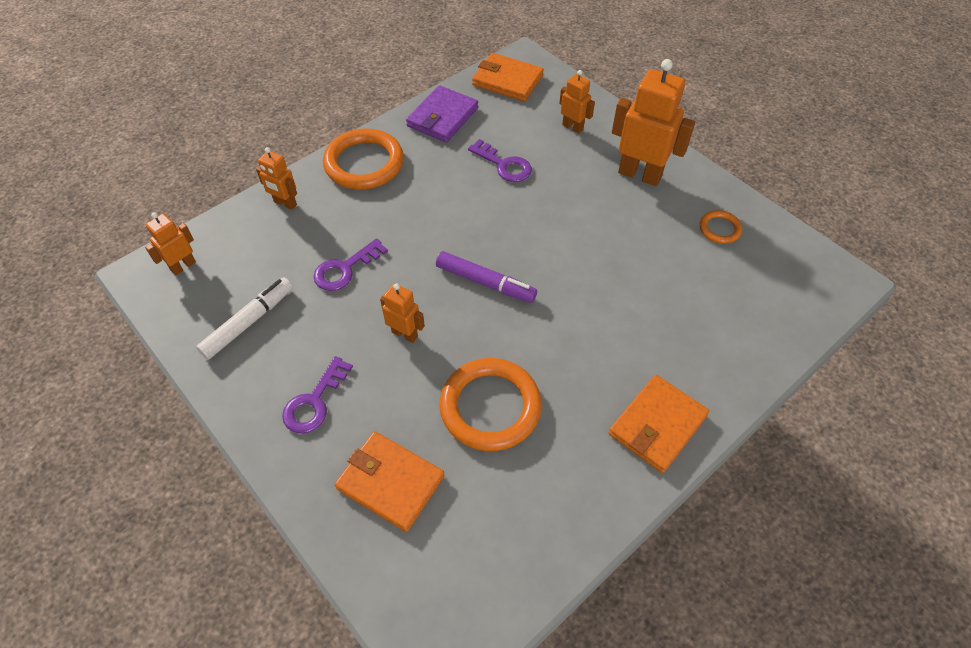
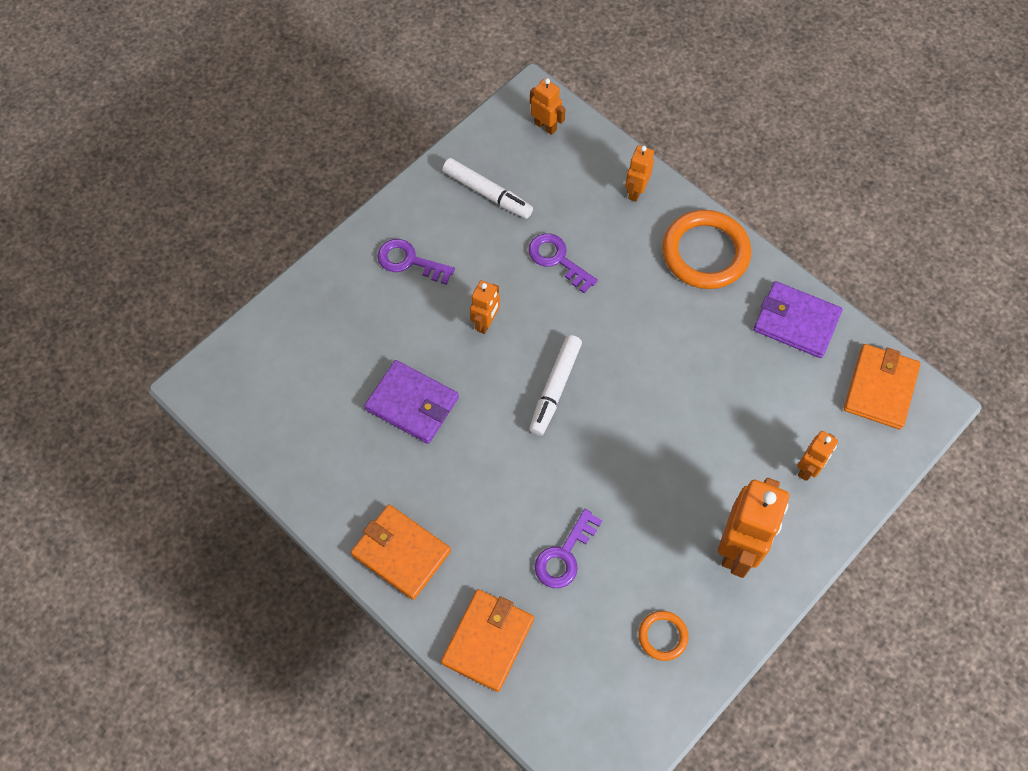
camera: 85 degrees right, 10 degrees up
(390, 482) = (337, 331): orange wallet -> orange wallet (488, 640)
(485, 282) = (555, 388): purple marker -> white marker
(490, 407) = (412, 404): orange ring -> purple wallet
(504, 165) = (727, 395): purple key -> purple key (564, 555)

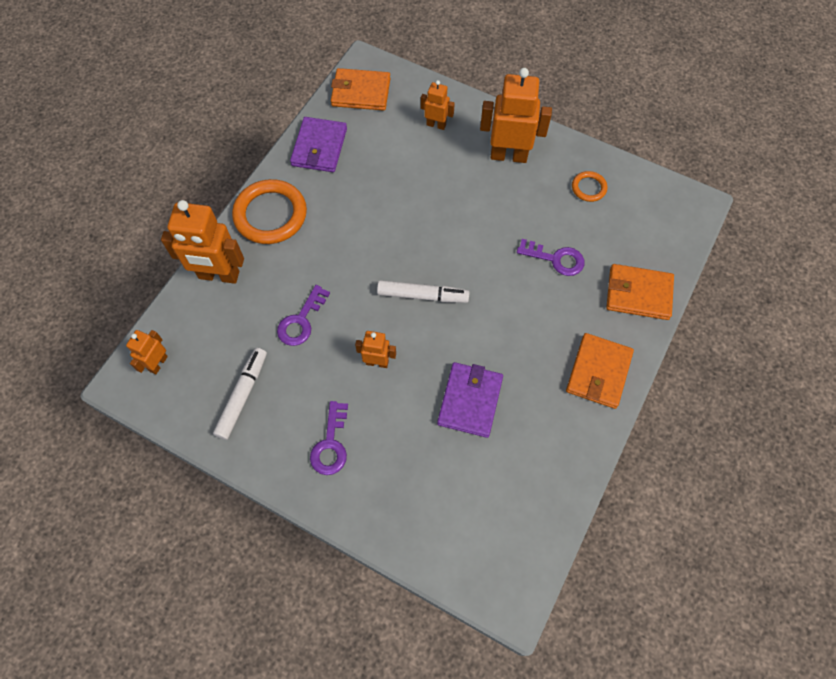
camera: 105 degrees left, 0 degrees up
(635, 191) = (219, 275): orange robot -> orange robot, size x1.88

